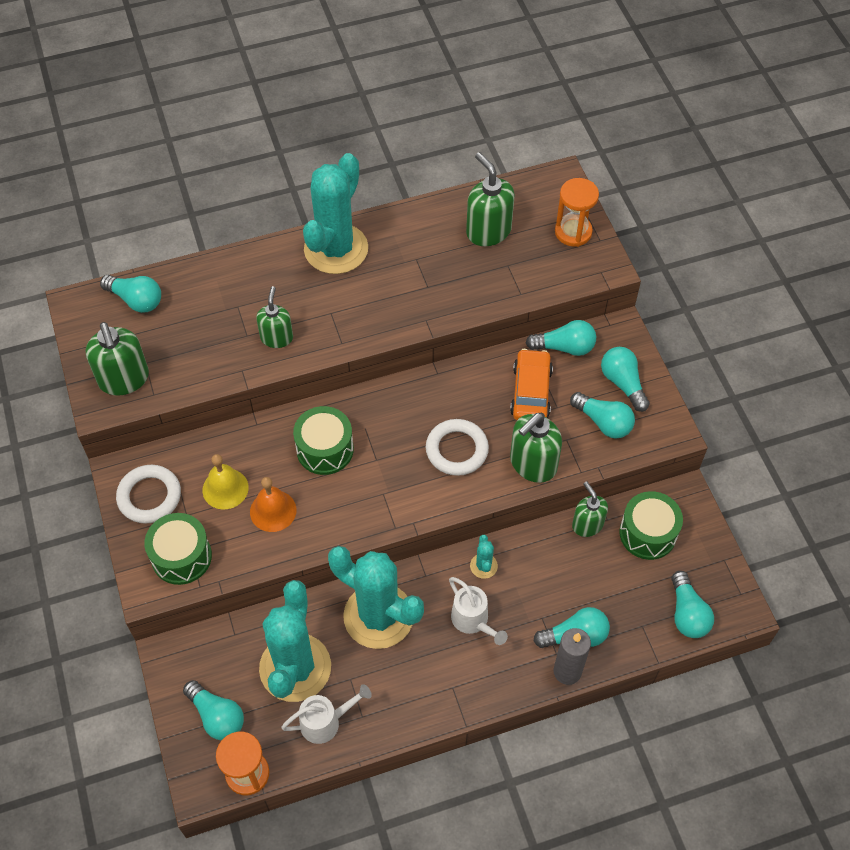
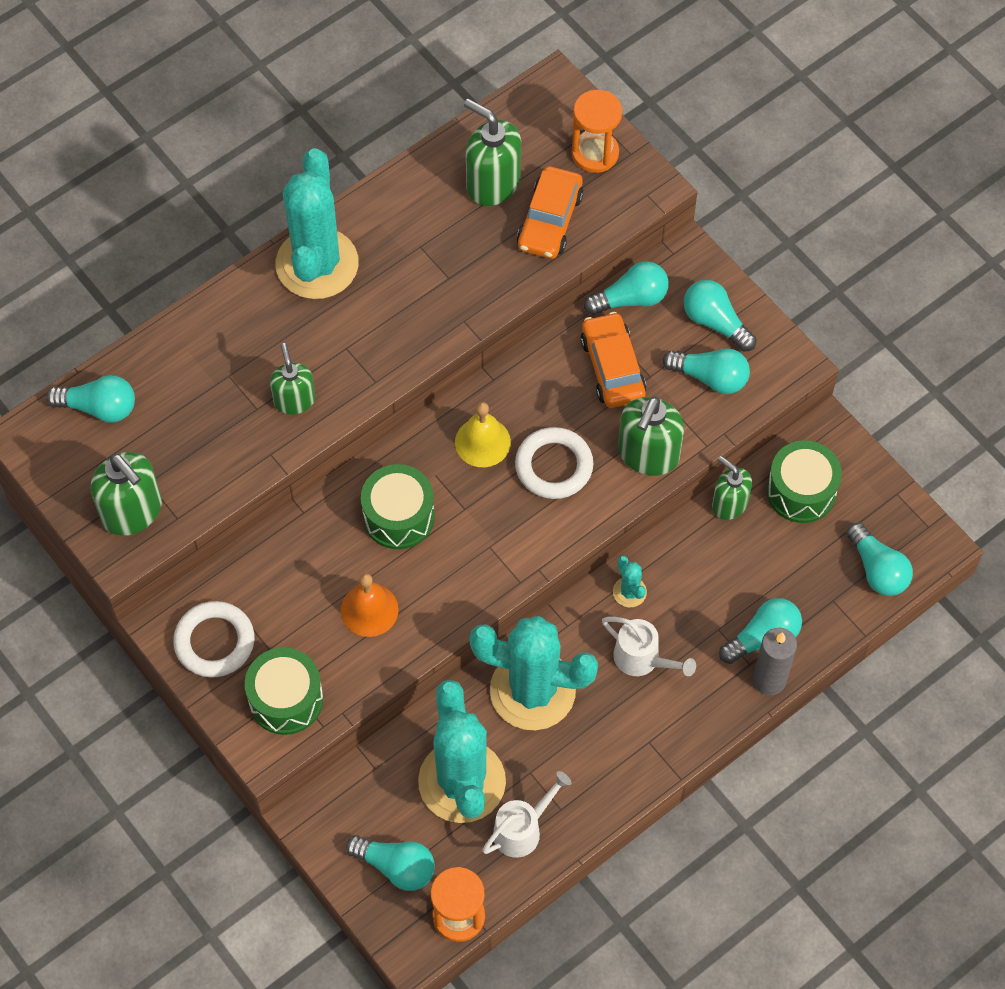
camera: 20 degrees left, 5 degrees up
(225, 488) = (301, 602): yellow bell -> yellow bell (482, 442)
(520, 269) = (549, 220): none -> orange car

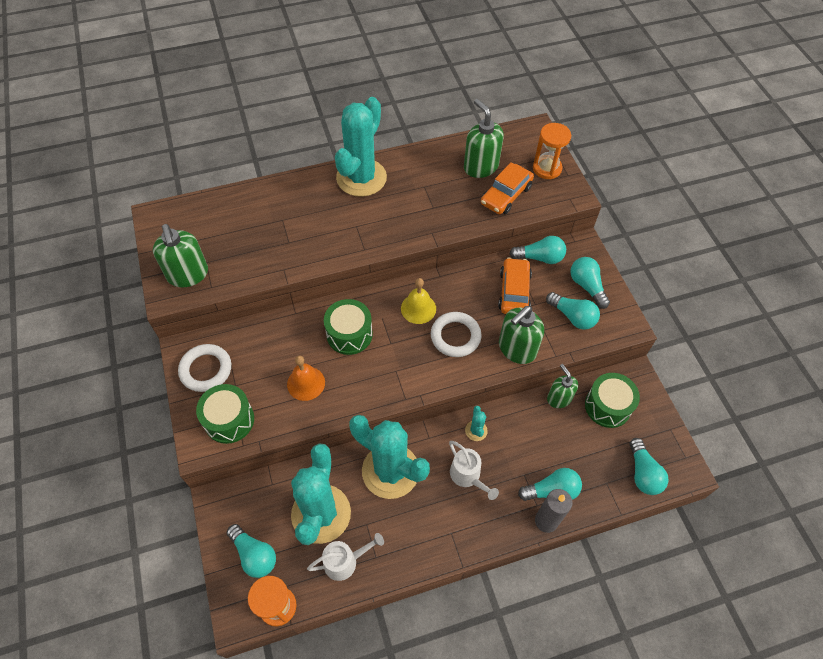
camera: 20 degrees right, 5 degrees down
(99, 407) = (202, 213): turquoise light bulb -> none
(294, 400) = (312, 244): green soap dispenser -> none

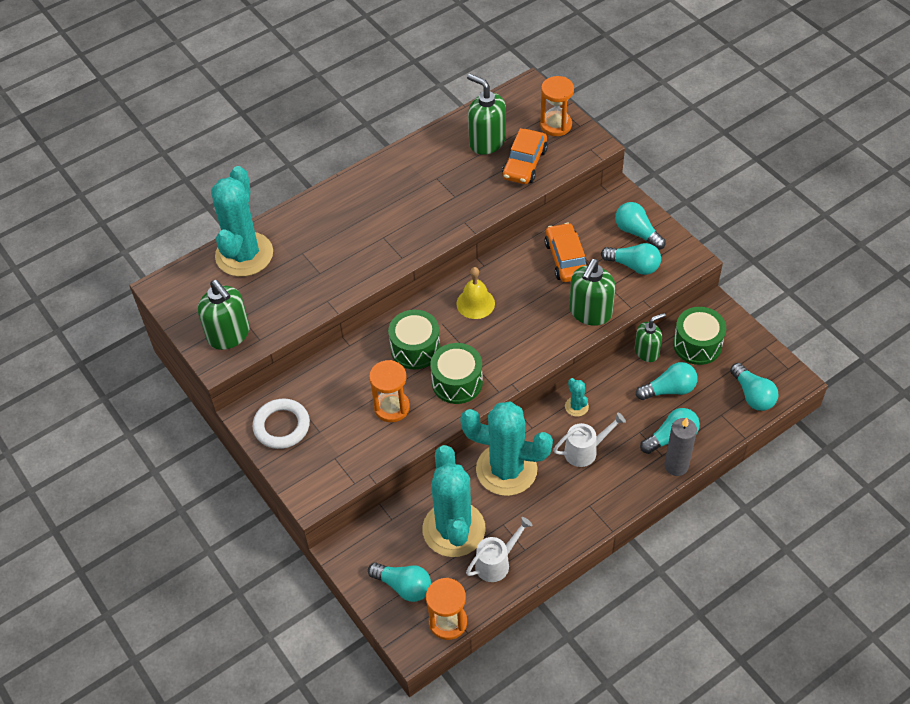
camera: 15 degrees left, 5 degrees down
(229, 420) = (329, 465): green drum -> green drum (457, 382)
(306, 383) = (392, 407): orange bell -> orange hourglass
(361, 178) = (366, 187): turquoise cactus -> turquoise cactus (244, 254)
(455, 336) = (524, 319): white ring -> none
(468, 477) = (585, 450): white watering can -> white watering can turned 60 degrees counterclockwise
(540, 258) = (579, 218): turquoise light bulb -> turquoise light bulb (669, 390)
(559, 398) = (647, 352): green soap dispenser -> green soap dispenser turned 105 degrees clockwise

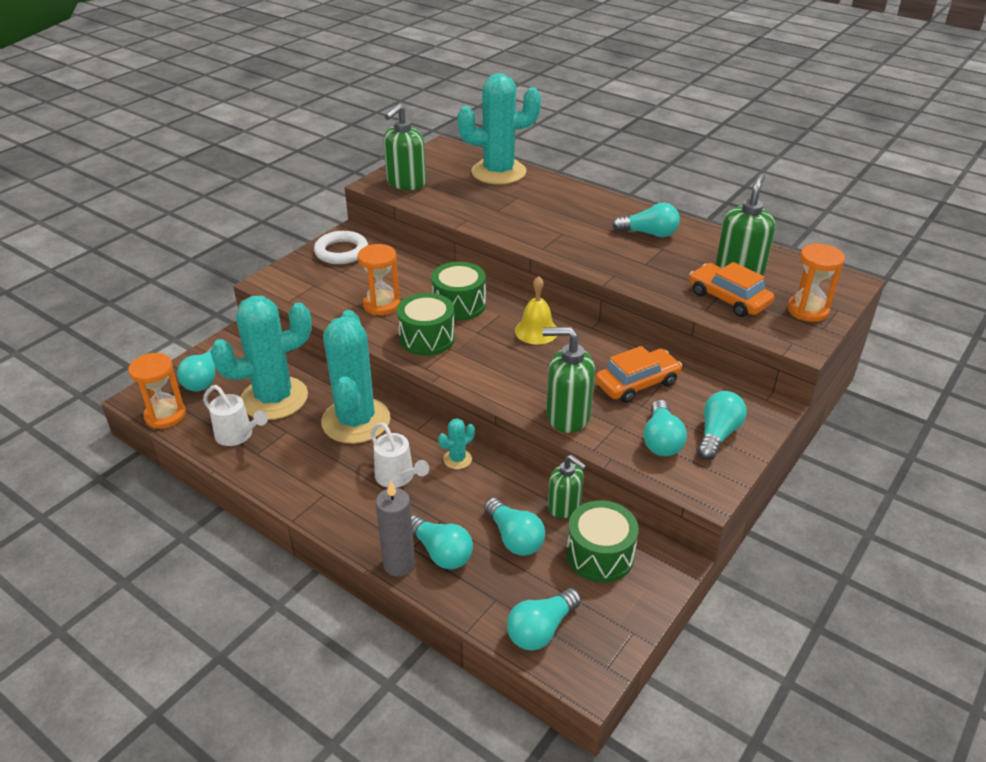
camera: 70 degrees right, 15 degrees down
(409, 179) = (649, 233): none -> turquoise light bulb
(524, 163) = (728, 299): orange car -> orange car turned 45 degrees clockwise

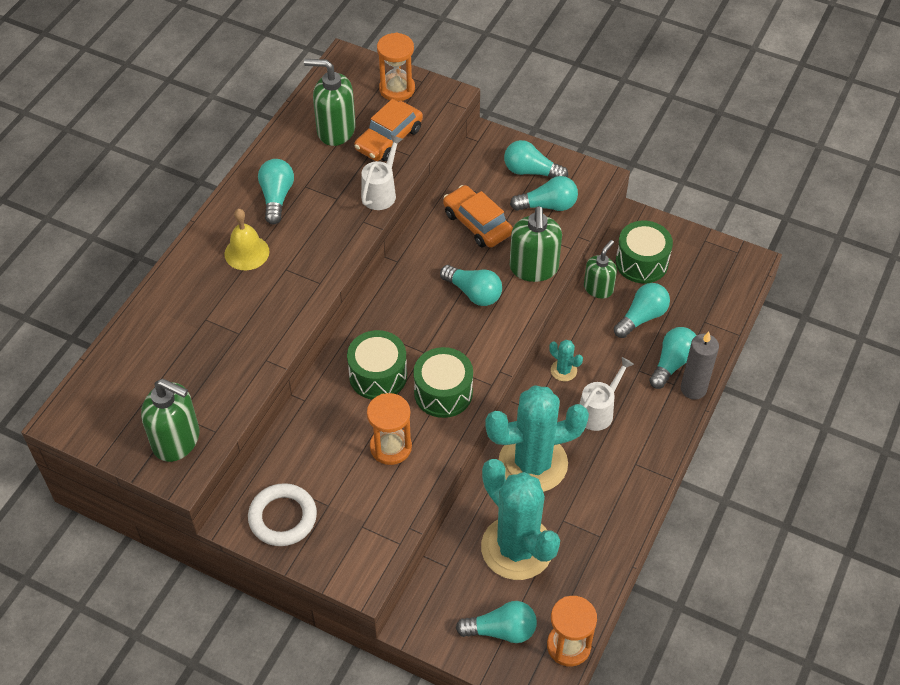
camera: 100 degrees left, 15 degrees up
(238, 436) = (580, 562): white watering can -> white watering can (381, 192)
(498, 172) = (139, 346): turquoise cactus -> none
(536, 331) = (412, 304): yellow bell -> yellow bell (246, 252)
(541, 629) = (721, 291): turquoise light bulb -> turquoise light bulb (473, 293)

